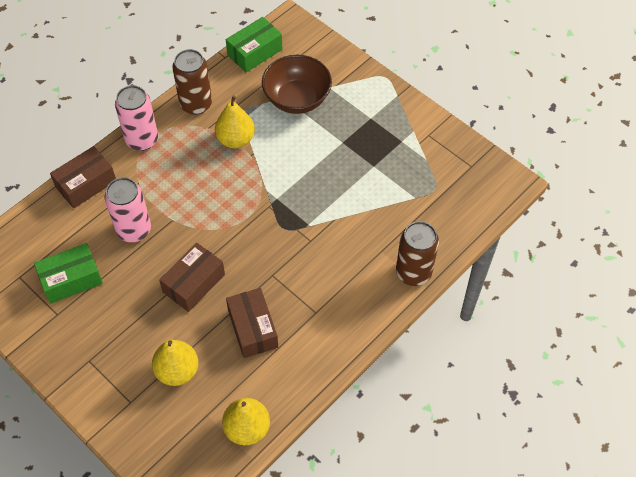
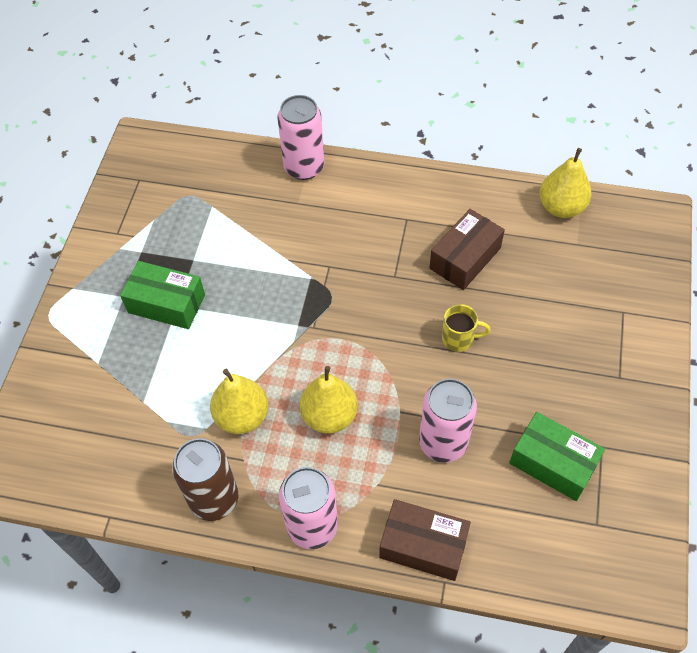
camera: 120 degrees left, 0 degrees up
(177, 371) = (560, 293): yellow pear -> yellow pear (329, 416)
(194, 283) = (459, 339): brown box -> yellow mug
(254, 52) = (81, 483): green box -> green box (166, 303)
(297, 99) = (137, 387): brown bowl -> none
(413, 273) = (304, 167): brown can -> pink can

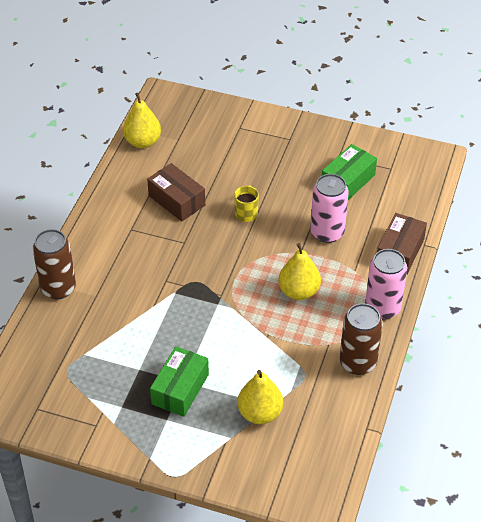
camera: 85 degrees left, 10 degrees down
(242, 416) = (292, 343): yellow pear -> yellow pear (260, 413)
(304, 167) = (58, 288): pink can -> brown can

